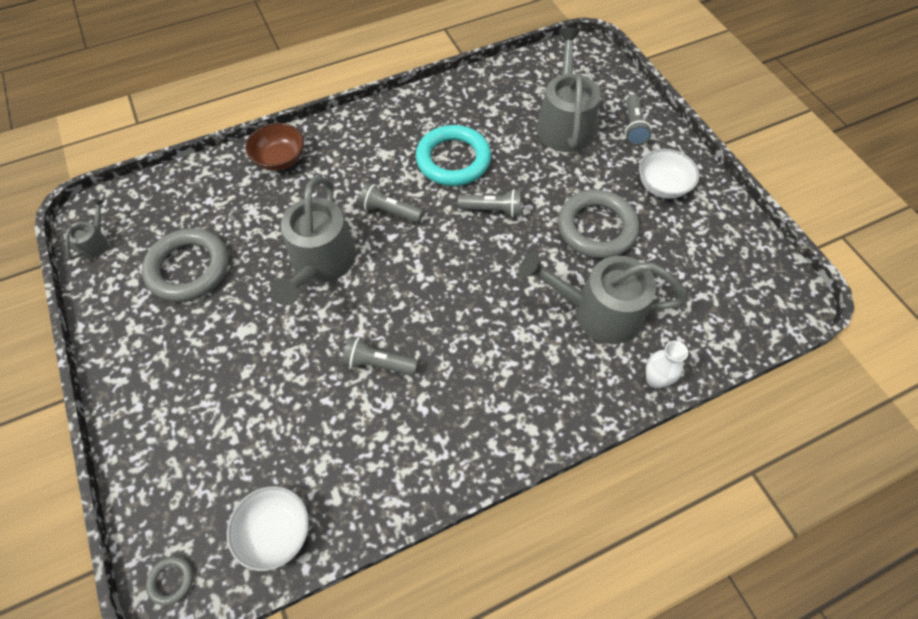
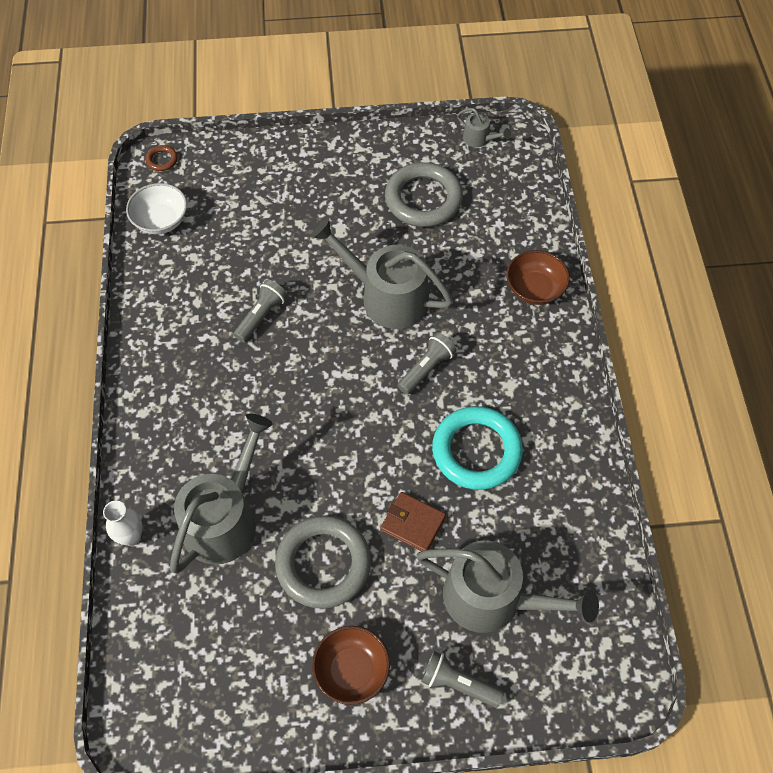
camera: 110 degrees right, 0 degrees up
(171, 581) = (162, 160): grey ring -> brown ring
(492, 210) = (390, 466): grey flashlight -> none
(533, 182) = (413, 523): none -> brown wallet
(662, 185) = (352, 670): white bowl -> brown bowl

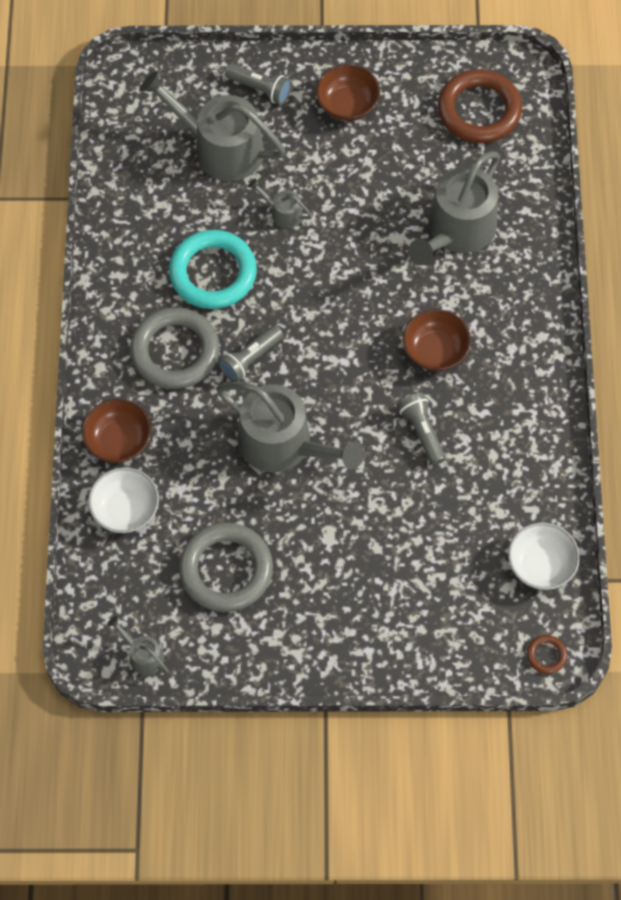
camera: 175 degrees left, 5 degrees up
(131, 537) = (542, 221): white vase -> none
(194, 676) = (479, 110): none -> brown ring
(249, 390) = (435, 350): none -> brown bowl
(261, 316) = (422, 432): grey flashlight -> grey flashlight turned 120 degrees clockwise
(323, 564) = (367, 186): grey ring -> grey ring (175, 351)
(413, 523) = (283, 213): brown wallet -> grey watering can
(516, 236) = (125, 509): none -> white bowl

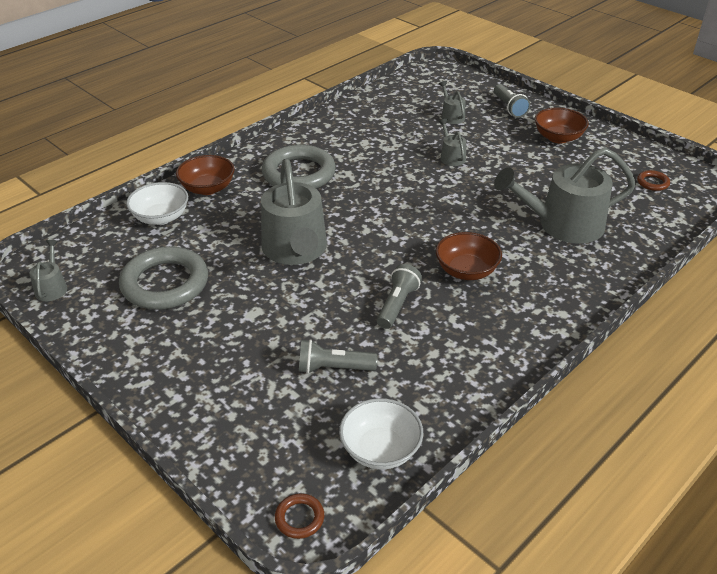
camera: 45 degrees right, 25 degrees down
(213, 273) = (371, 157): turquoise ring -> none
(220, 148) = (451, 116): grey watering can -> grey watering can, size x0.45
(250, 359) = (337, 202): grey flashlight -> grey flashlight (333, 368)
(479, 110) = (652, 183): brown ring -> brown ring, size x0.42

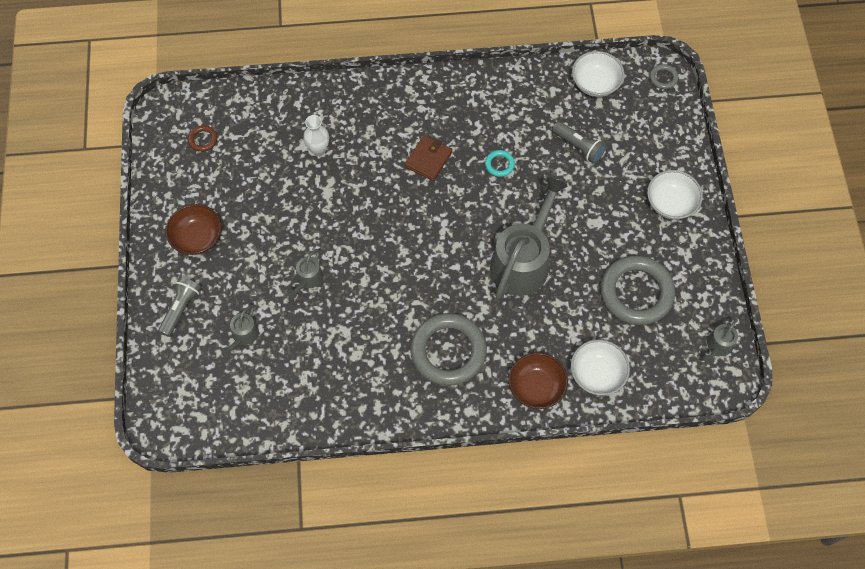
camera: 140 degrees left, 25 degrees up
(181, 375) = (670, 203): none -> white bowl
(299, 518) = (663, 78): brown ring -> grey ring
(397, 305) = (499, 164): grey flashlight -> turquoise ring
(466, 271) = (428, 159): brown bowl -> brown wallet
(563, 225) = (318, 150): grey watering can -> white vase

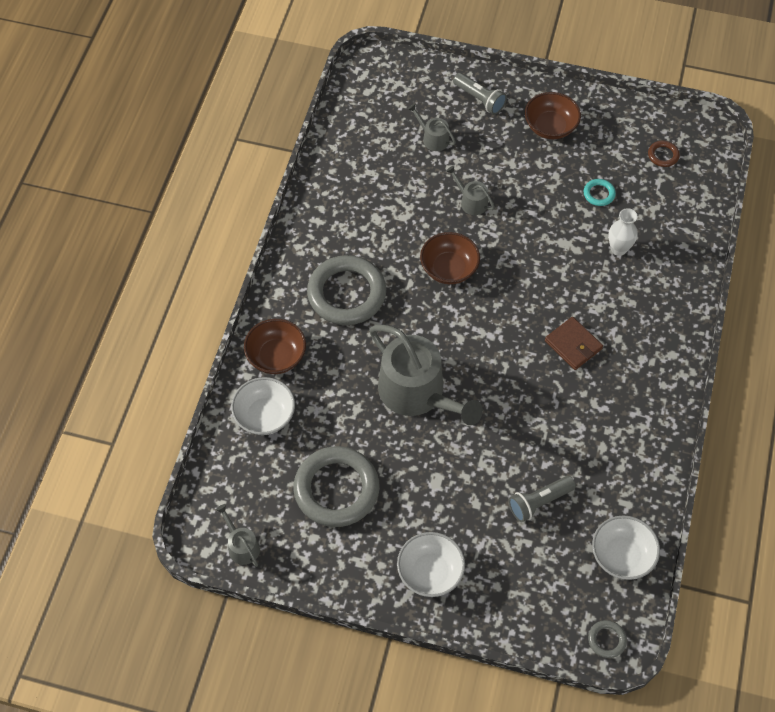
camera: 110 degrees right, 5 degrees down
(389, 275) = (449, 268): none -> brown bowl
(499, 164) = (543, 412): turquoise ring -> turquoise ring (599, 194)

